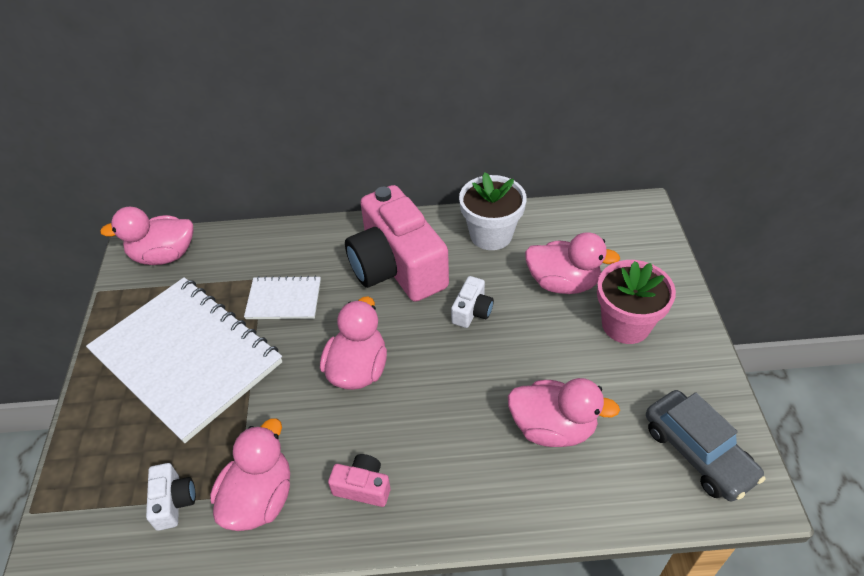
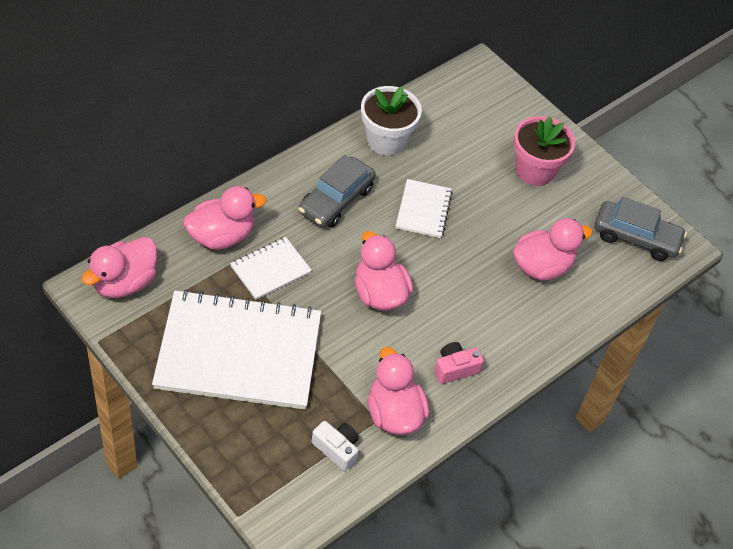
camera: 45 degrees left, 5 degrees up
(397, 266) = (336, 200): pink camera -> grey car
(472, 311) = (423, 210): white camera -> white notebook
(563, 283) = (470, 157): pink duck -> pink duck (221, 236)

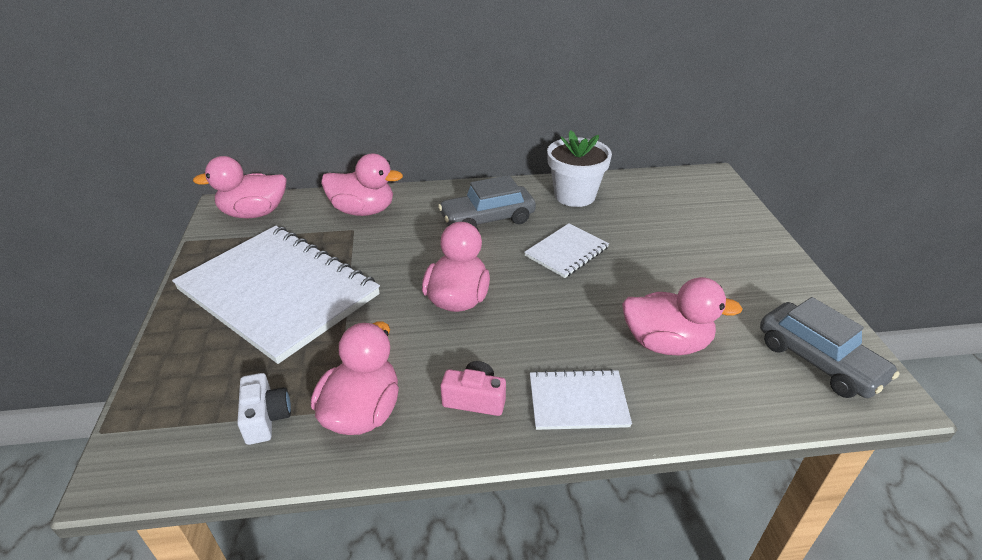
camera: 40 degrees right, 15 degrees down
(270, 269) = (377, 245): white notebook -> white notebook (578, 401)
(535, 170) = (719, 260): pink flower pot -> none

